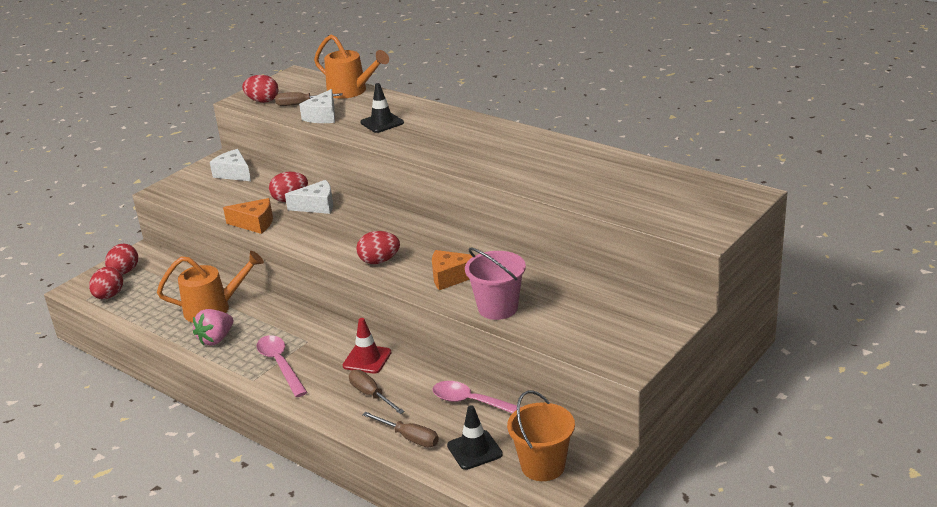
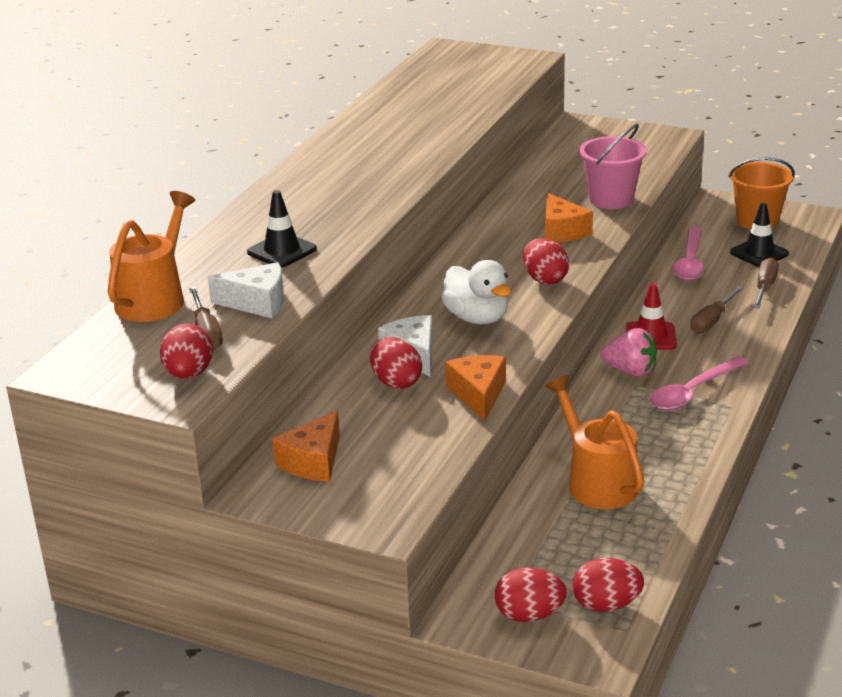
camera: 105 degrees left, 0 degrees up
(216, 339) = (666, 457): pink strawberry -> pink strawberry (630, 371)
(234, 173) = (313, 461): white cheese -> orange cheese
(344, 230) = (477, 318): none -> white duck

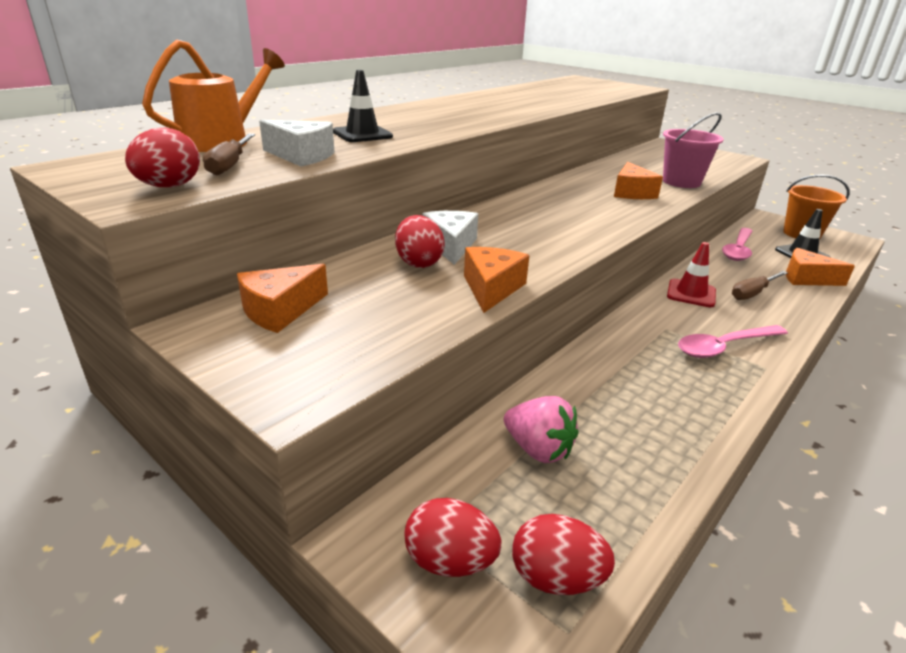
camera: 15 degrees right, 0 degrees up
(477, 318) = (527, 232): white duck -> none
(545, 279) = (603, 218): red egg -> none
(596, 481) = (598, 409): orange watering can -> none
(630, 371) = (664, 316): pink strawberry -> pink strawberry (538, 449)
(764, 287) = (806, 278): brown screwdriver -> orange cheese

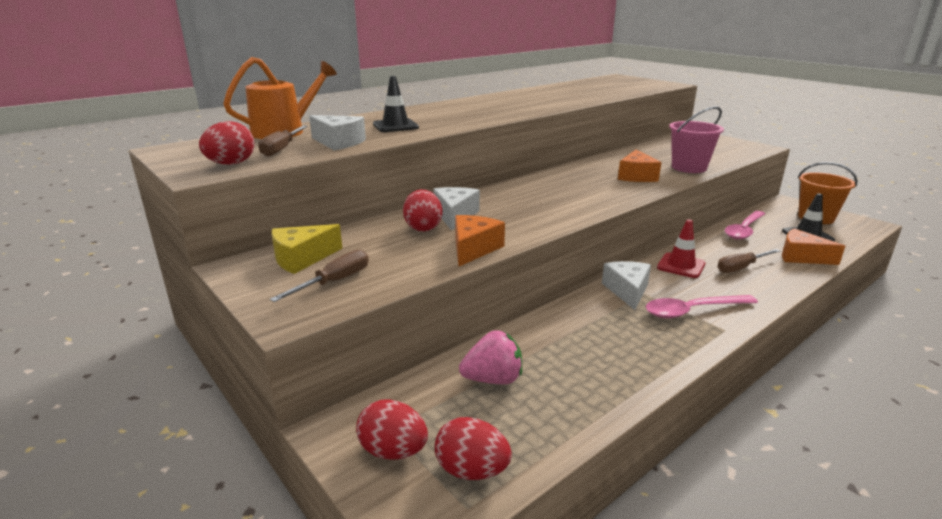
camera: 10 degrees right, 5 degrees down
(280, 310) = (302, 258): orange cheese -> yellow cheese
(335, 342) = (334, 282): none -> brown screwdriver
(538, 449) = (493, 379): pink strawberry -> pink strawberry turned 60 degrees counterclockwise
(647, 326) = (627, 291): none -> white cheese

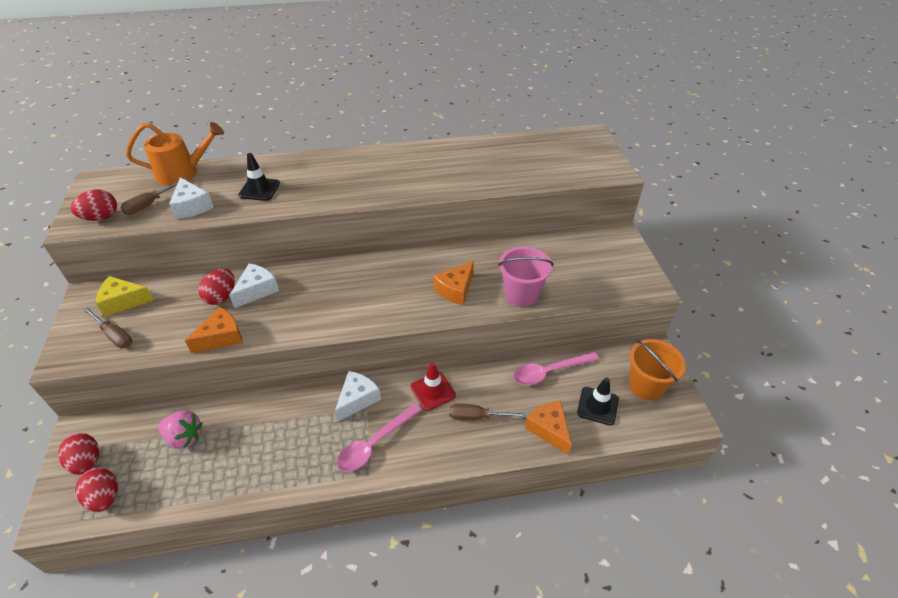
camera: 30 degrees right, 20 degrees up
(334, 282) = (114, 335): brown screwdriver -> brown screwdriver turned 60 degrees clockwise
(692, 311) = (374, 443): pink spoon -> pink spoon turned 60 degrees counterclockwise

